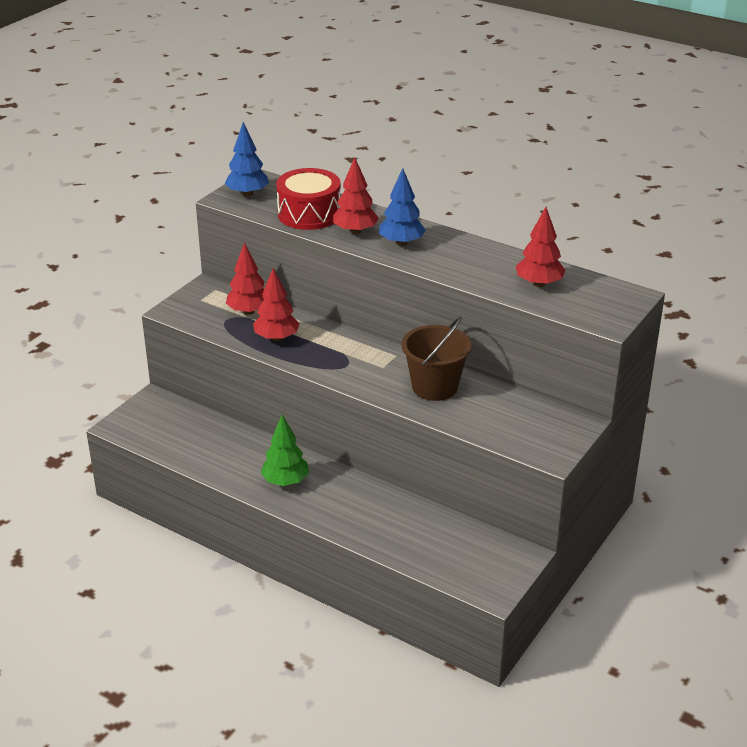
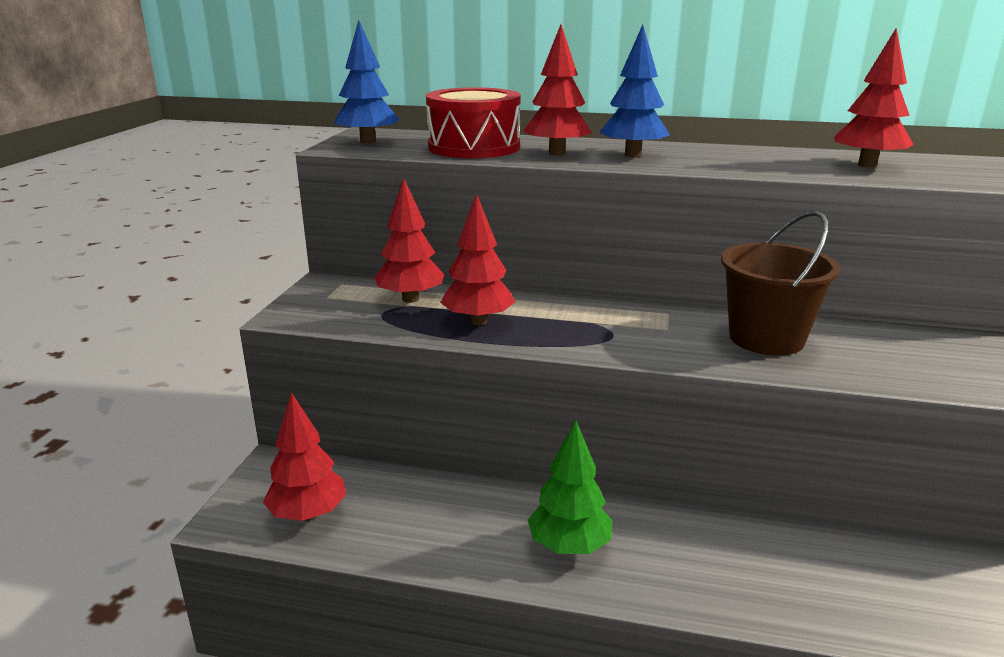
camera: 20 degrees left, 10 degrees down
(159, 432) = (308, 514): none -> red tree

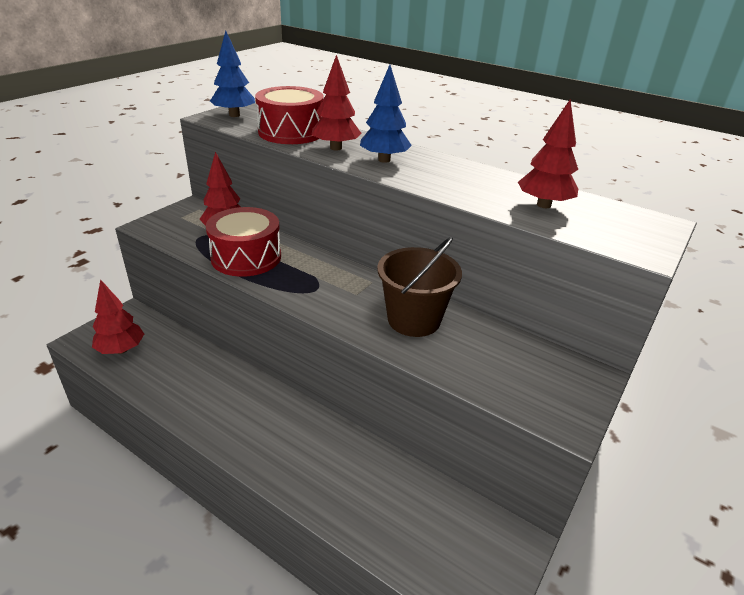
camera: 20 degrees right, 10 degrees up
(478, 321) = (246, 257): red tree -> red drum
(569, 546) = (239, 417): green tree -> none

